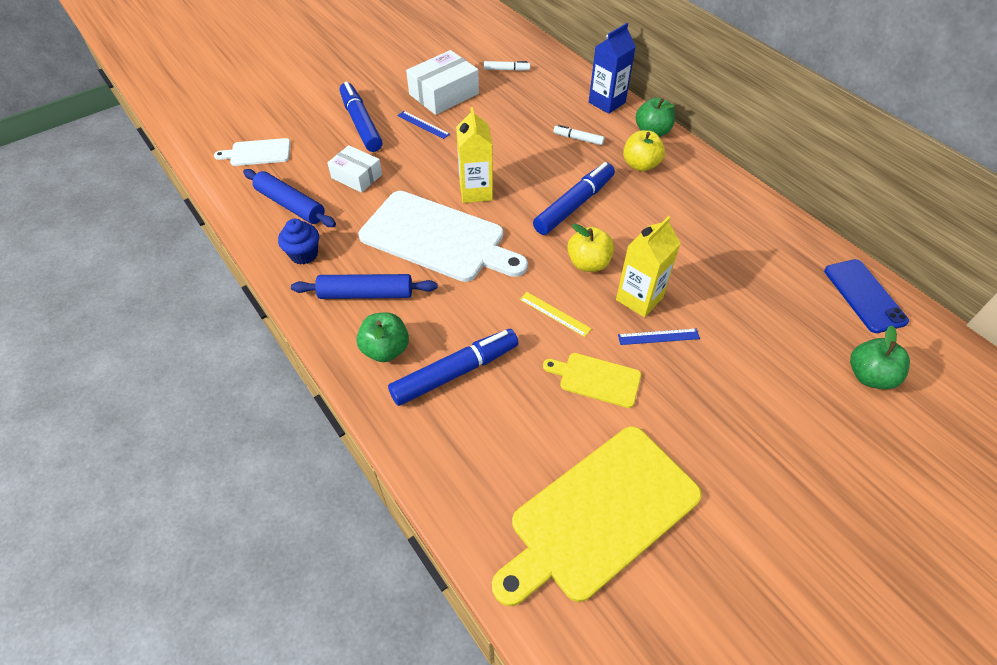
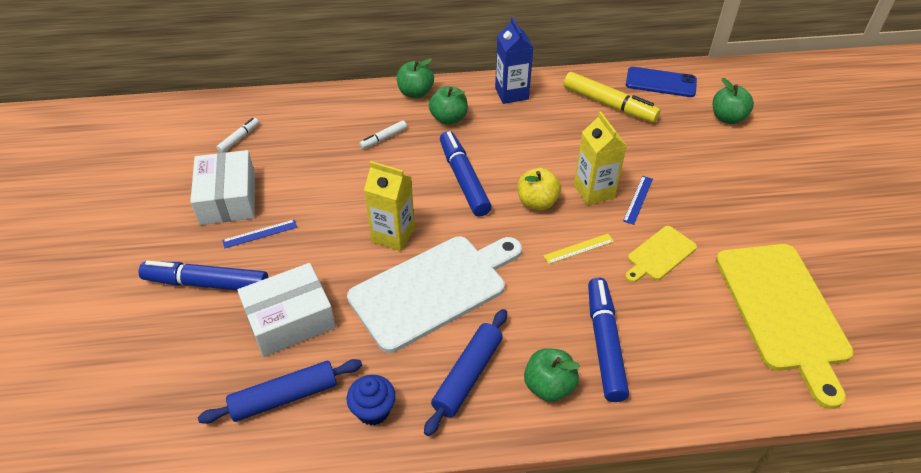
camera: 60 degrees left, 5 degrees down
(257, 153) = (162, 400): white cutting board -> none
(356, 176) = (290, 319): white box -> white box, size x1.55
(607, 102) = (353, 99): blue carton -> blue carton (511, 93)
(640, 165) = (448, 118): yellow apple -> green apple
(779, 265) = (609, 104): none -> yellow marker

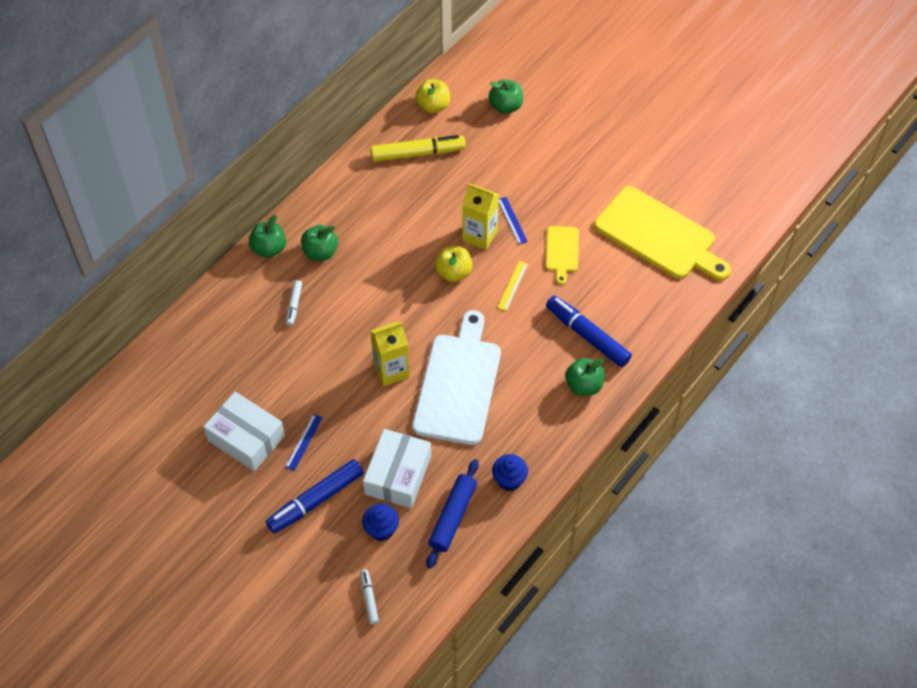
camera: 45 degrees left, 10 degrees up
(218, 352) = (381, 529): none -> blue cupcake
(239, 138) = (187, 390): white marker -> white marker (369, 598)
(463, 179) = (388, 293): blue marker -> none
(467, 375) = (536, 417): blue rolling pin -> none
(511, 93) = (340, 195): blue carton -> none
(660, 83) = (433, 106): blue phone -> yellow apple

